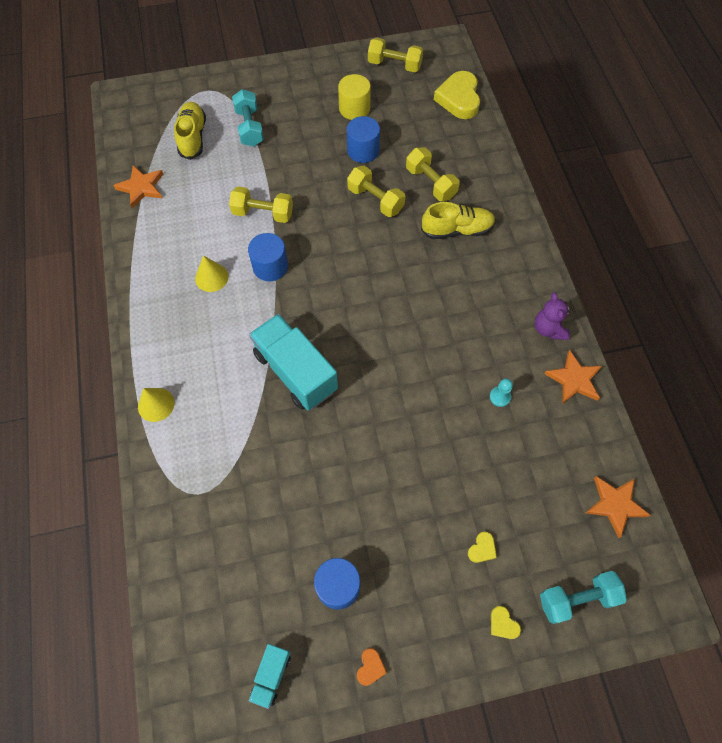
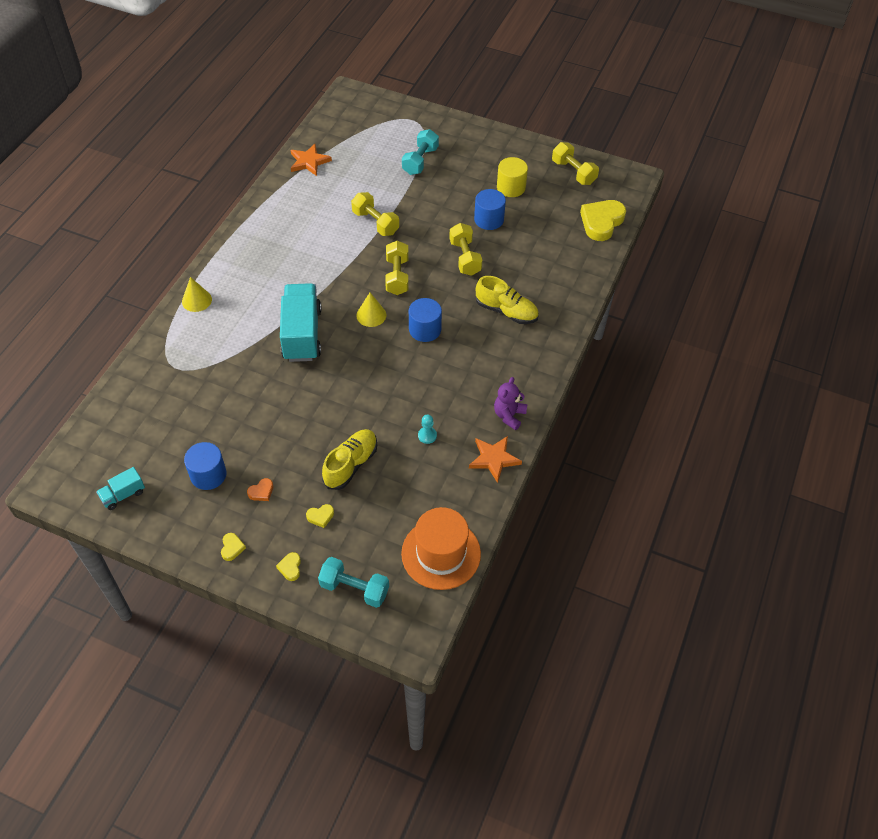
camera: 35 degrees right, 10 degrees down
(193, 137) = (374, 147): yellow shoe -> yellow shoe (351, 464)
(211, 277) = (302, 244): yellow cone -> yellow cone (371, 315)
(270, 266) = (348, 259): blue cylinder -> blue cylinder (425, 329)
(370, 667) = (184, 532): orange heart -> orange heart (261, 492)
(431, 183) = (518, 269): yellow dumbbell -> yellow dumbbell (397, 276)
(431, 647) = (232, 548): none -> yellow heart
(615, 505) = (441, 553): orange star -> orange hat

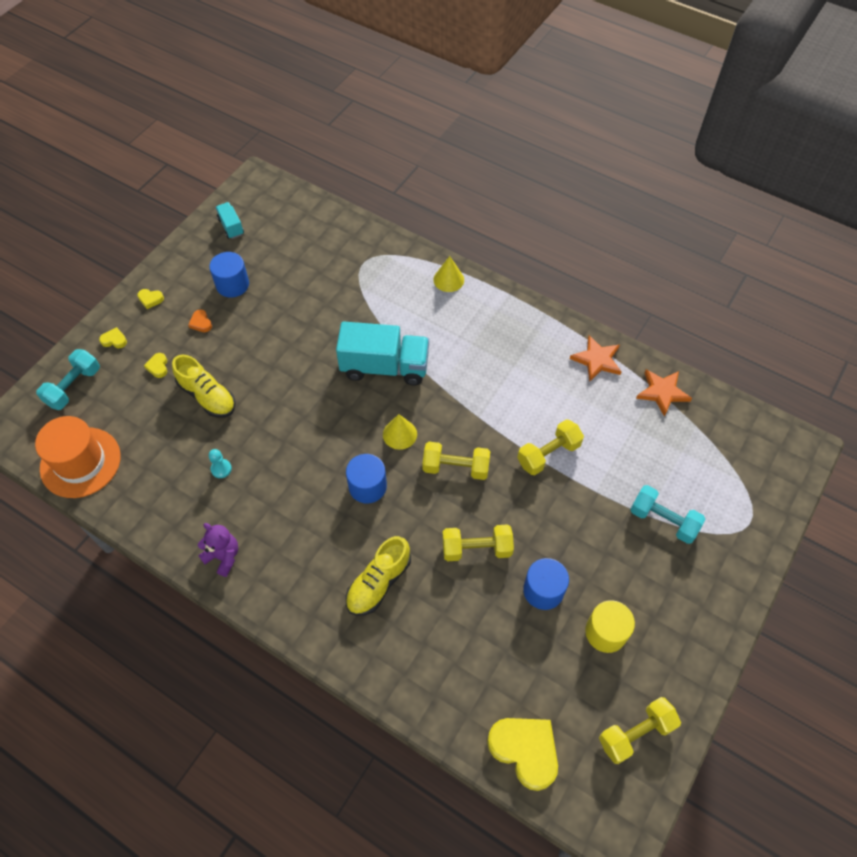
camera: 100 degrees right, 5 degrees up
(494, 459) = (171, 530): orange star -> orange star (597, 360)

